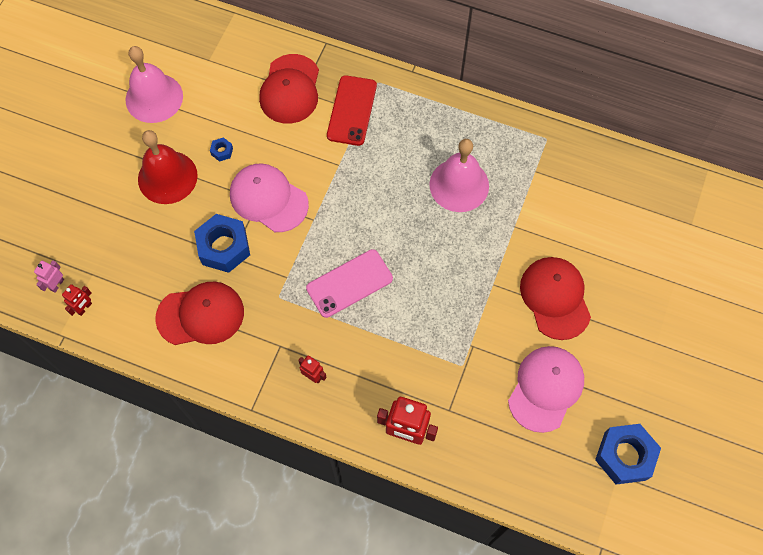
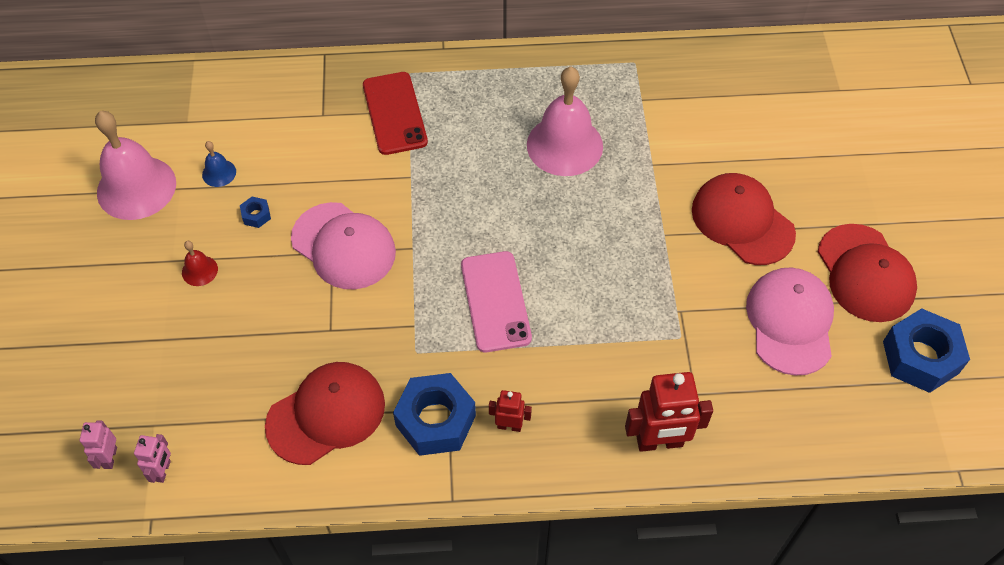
camera: 25 degrees left, 10 degrees down
(84, 308) = (163, 471): red robot -> pink robot
(167, 177) = (199, 270): red bell -> red bell, size x0.44
(212, 109) = (219, 173): none -> blue bell
(224, 247) = (315, 323): blue nut -> blue nut (435, 420)
(268, 199) = (343, 246): pink cap -> pink cap turned 150 degrees counterclockwise
(290, 89) = (307, 117): red cap -> red cap (865, 273)
(349, 283) = (496, 301): pink phone -> pink phone turned 45 degrees counterclockwise

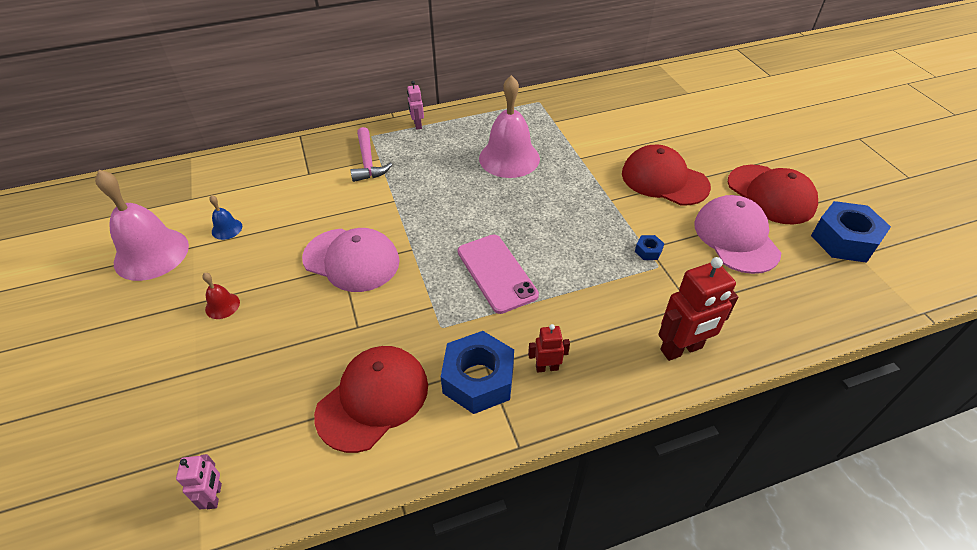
camera: 15 degrees left, 10 degrees down
(110, 458) = (153, 497): pink robot -> pink robot (417, 125)
(256, 215) = (267, 253): blue nut -> blue nut (648, 251)
(395, 113) = (368, 162): red phone -> pink hammer

